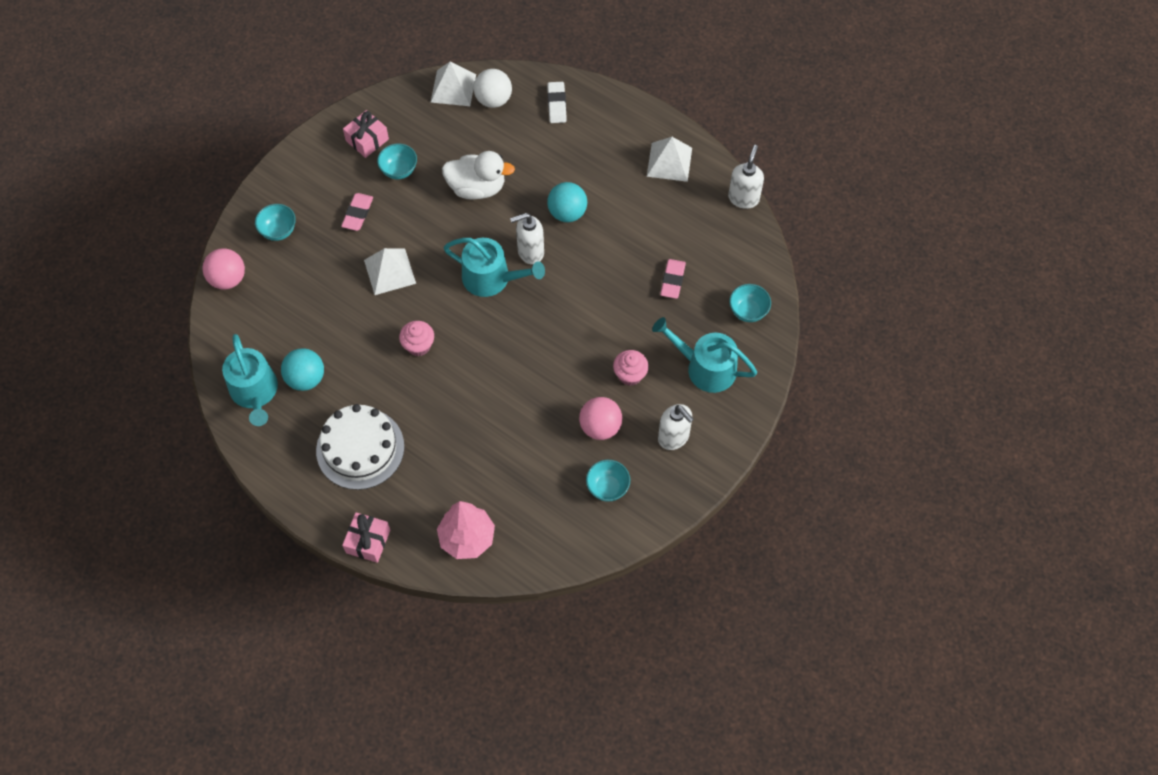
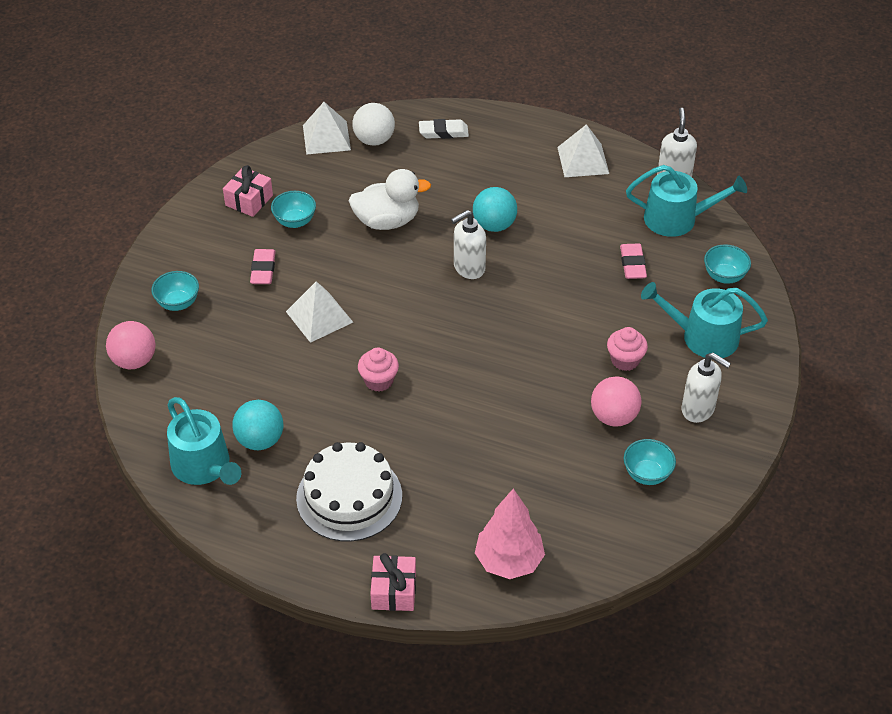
camera: 15 degrees left, 15 degrees down
(491, 278) = (436, 301): turquoise watering can -> turquoise watering can (677, 219)
(557, 104) = (443, 132): white eraser -> white eraser turned 75 degrees counterclockwise

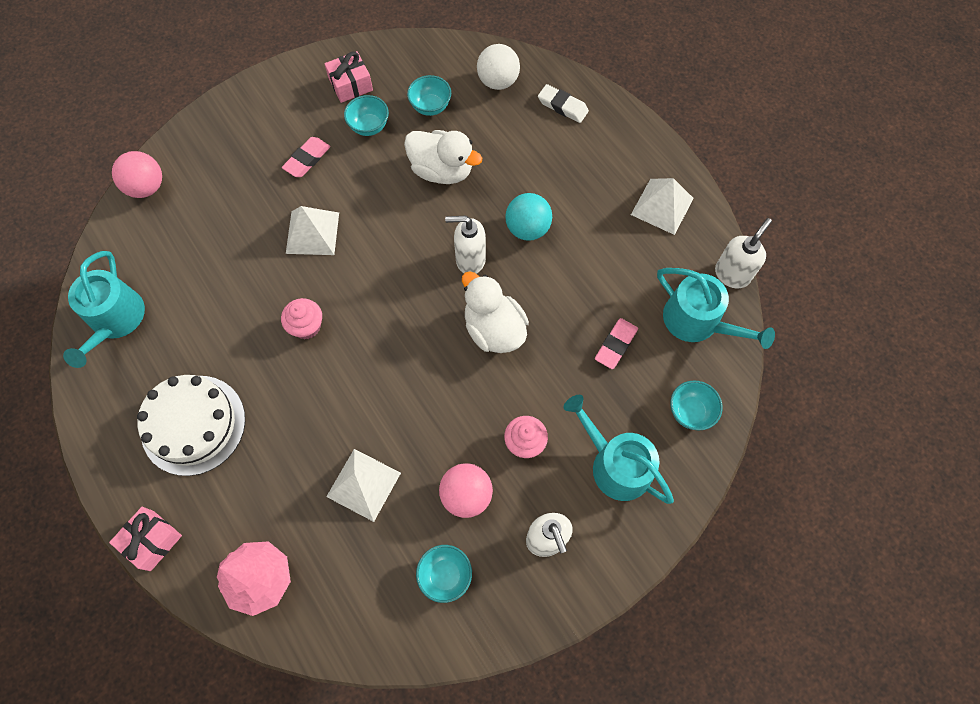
camera: 35 degrees right, 20 degrees up
(178, 303) = (220, 152): turquoise bowl -> turquoise bowl (430, 107)
(260, 440) = (173, 323): turquoise ball -> none
(326, 137) = (461, 57): white pyramid -> white pyramid (363, 484)
(532, 303) = (494, 329): none -> white duck

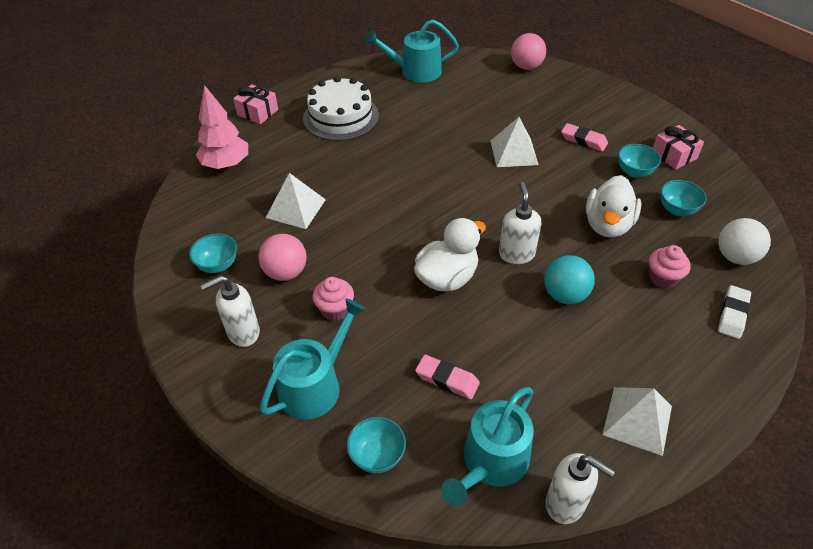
camera: 85 degrees right, 20 degrees down
(306, 326) = (427, 160): pink cupcake -> pink cupcake (663, 278)

